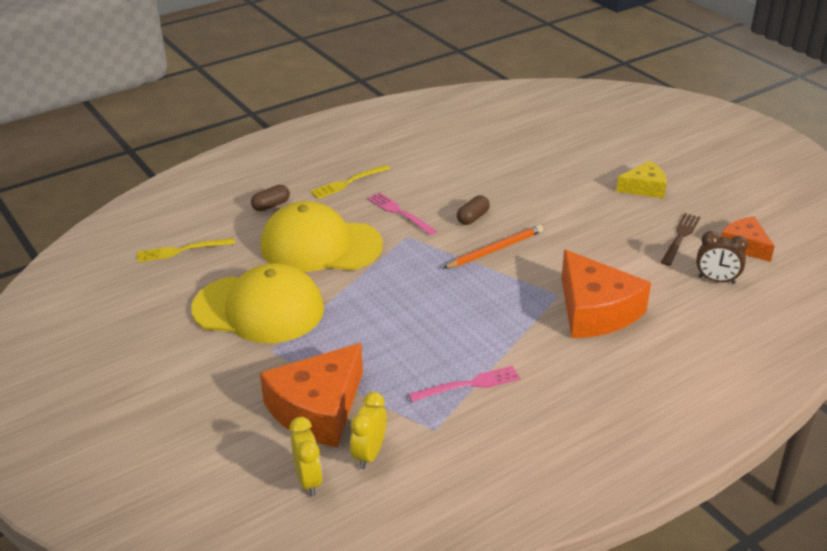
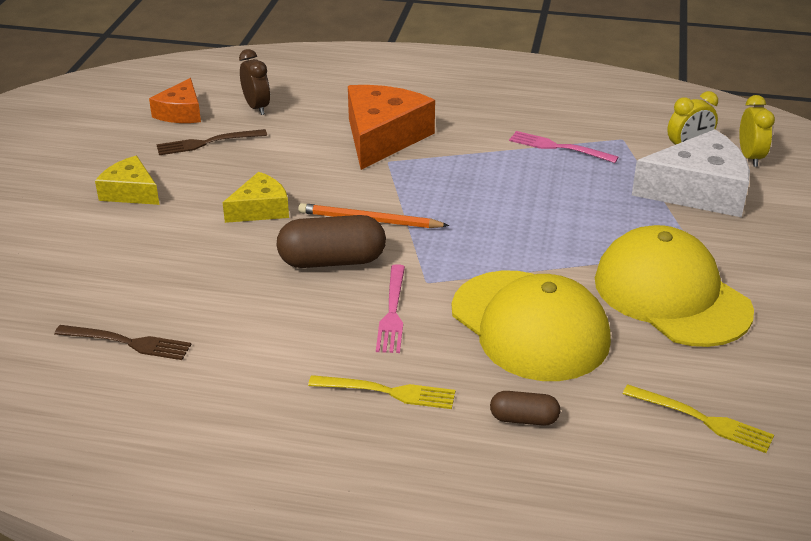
camera: 135 degrees left, 0 degrees up
(308, 480) = (750, 157): yellow clock -> yellow clock turned 150 degrees clockwise
(318, 409) = (698, 191): orange cheese -> white cheese
(473, 218) = (332, 261): brown capsule -> brown capsule, size x1.84
(490, 139) = (129, 342): none -> brown fork
(563, 220) = (260, 209): none -> yellow cheese

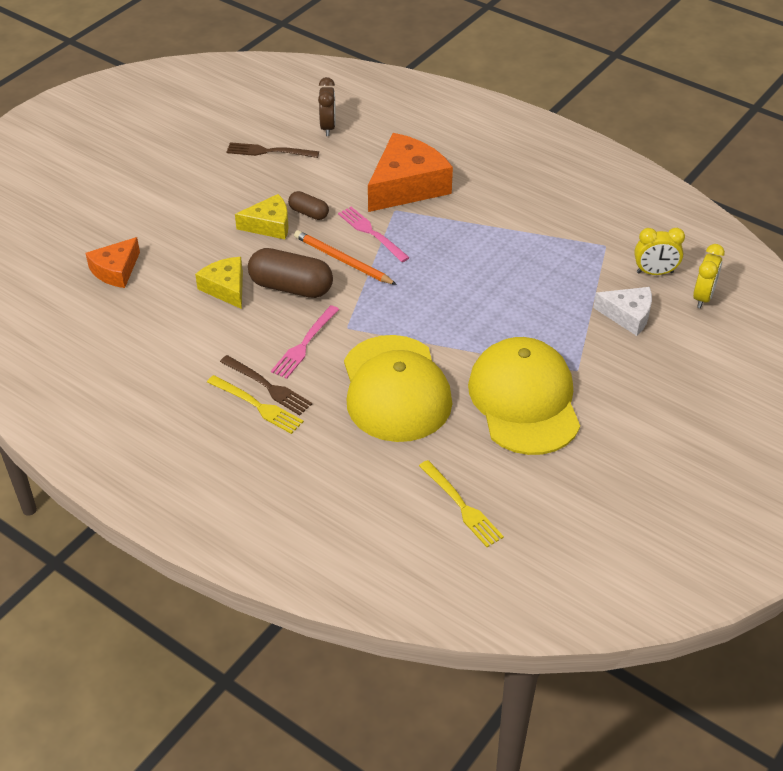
camera: 25 degrees right, 10 degrees up
(129, 342) = (112, 308): brown fork -> brown fork (269, 387)
(130, 192) = (186, 181): yellow cheese -> yellow cheese (226, 288)
(181, 113) = (267, 116): orange cheese -> orange cheese (116, 270)
(524, 419) = (335, 459): brown capsule -> brown capsule (309, 213)
(557, 147) = (543, 237): pink fork -> pink fork (371, 232)
(698, 191) = (628, 315): white cheese -> white cheese, size x0.57

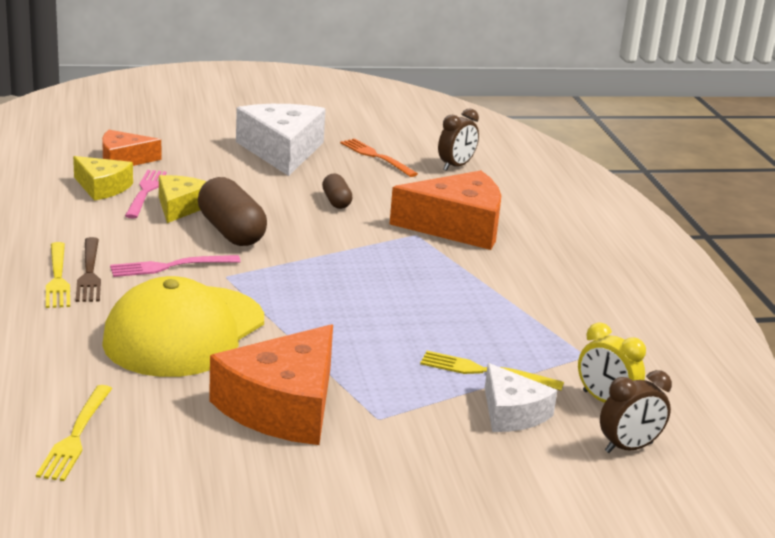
camera: 40 degrees right, 20 degrees down
(203, 187) = (282, 151): none -> white cheese
(268, 151) = (375, 156): brown fork -> orange fork
(269, 225) = (289, 192): yellow cheese -> yellow cheese (102, 187)
(343, 260) = (306, 239): orange pencil -> none
(371, 232) = (366, 236): pink fork -> pink fork (146, 191)
(524, 400) = (282, 406): yellow cap -> orange cheese
(577, 296) = (484, 371): none -> yellow fork
(703, 297) = (629, 448): yellow clock -> brown clock

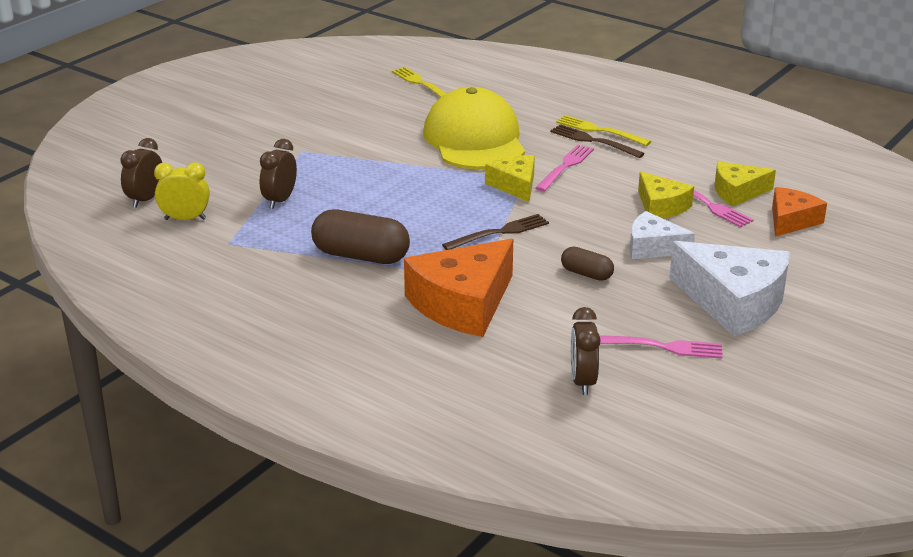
camera: 140 degrees right, 5 degrees up
(231, 231) = (590, 207): brown capsule -> brown capsule (361, 256)
(248, 275) = (515, 185): none -> yellow cheese
(282, 406) = (357, 133): orange cheese -> none
(338, 250) = (500, 232): none -> brown fork
(375, 156) = (662, 347): orange fork -> pink fork
(484, 371) = (280, 200): yellow fork -> brown clock
(512, 413) = (233, 186): white cheese -> white cheese (652, 247)

